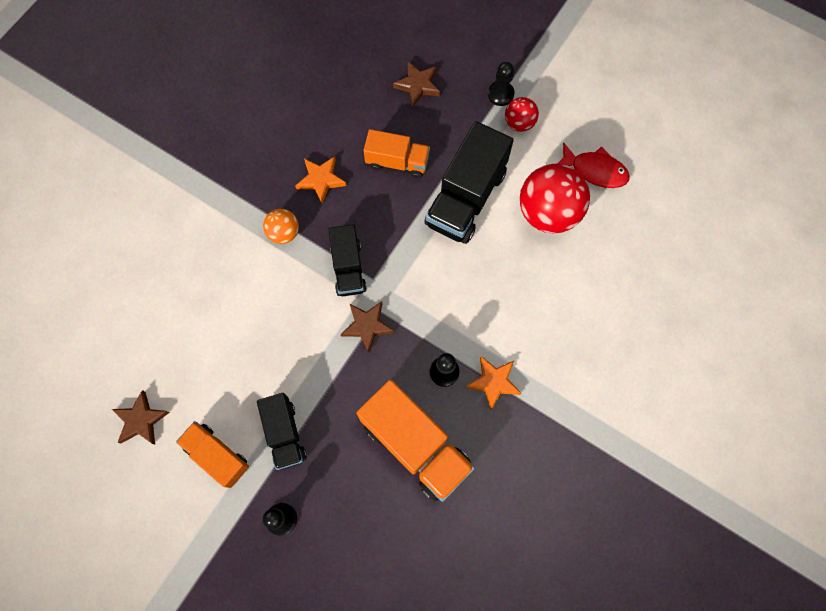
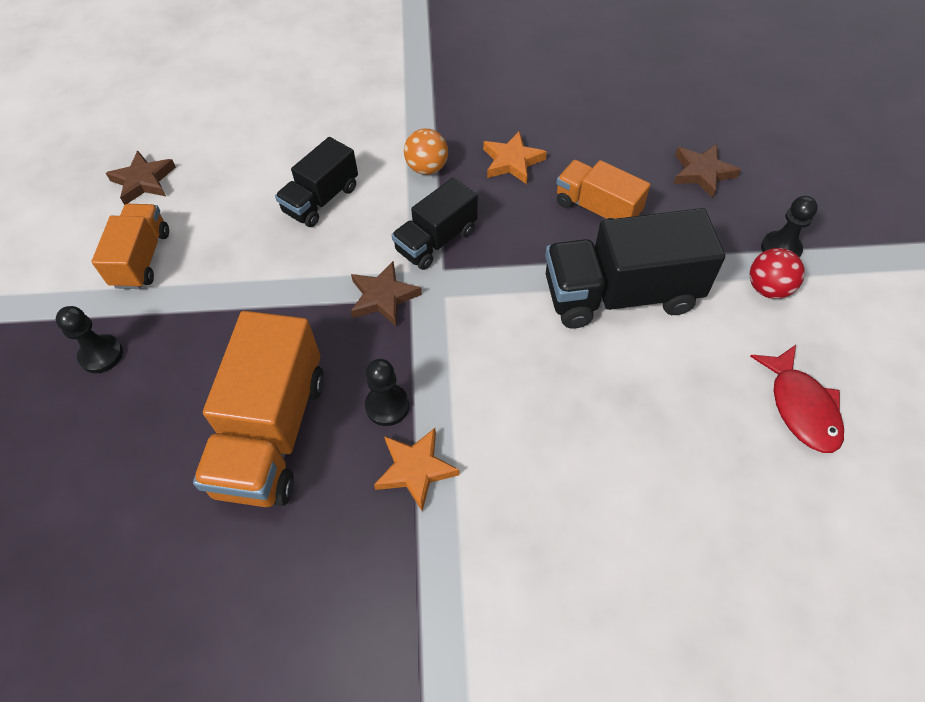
camera: 55 degrees right, 15 degrees down
(284, 434) = (203, 300): black truck -> black truck (321, 199)
(397, 162) = (597, 208): orange truck -> orange truck turned 150 degrees clockwise
(548, 212) = (690, 390): red ball -> none

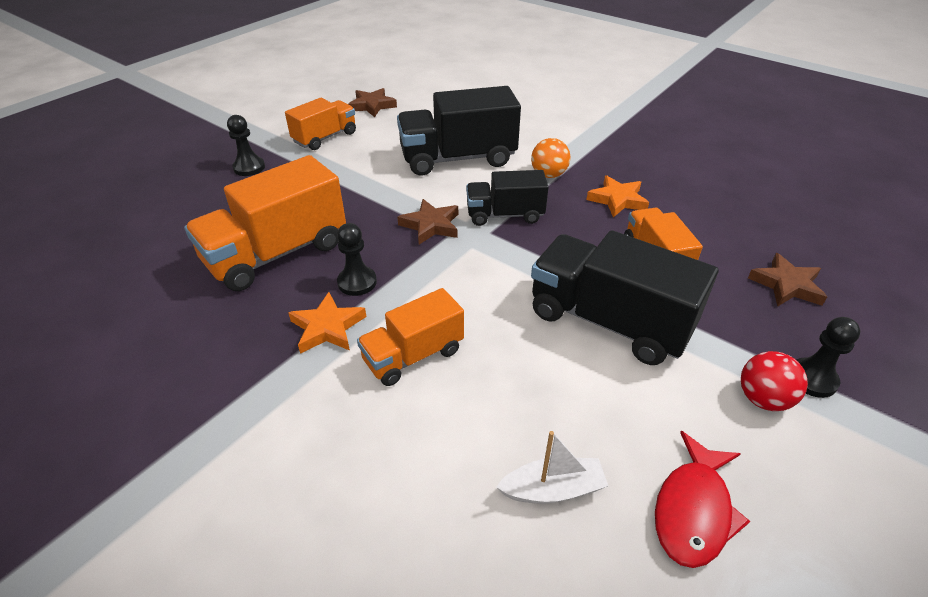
camera: 40 degrees right, 15 degrees down
(321, 199) = (458, 158): black truck -> black truck, size x1.67
(514, 438) = (413, 355): none -> orange truck
(715, 464) = (552, 489): none -> white boat

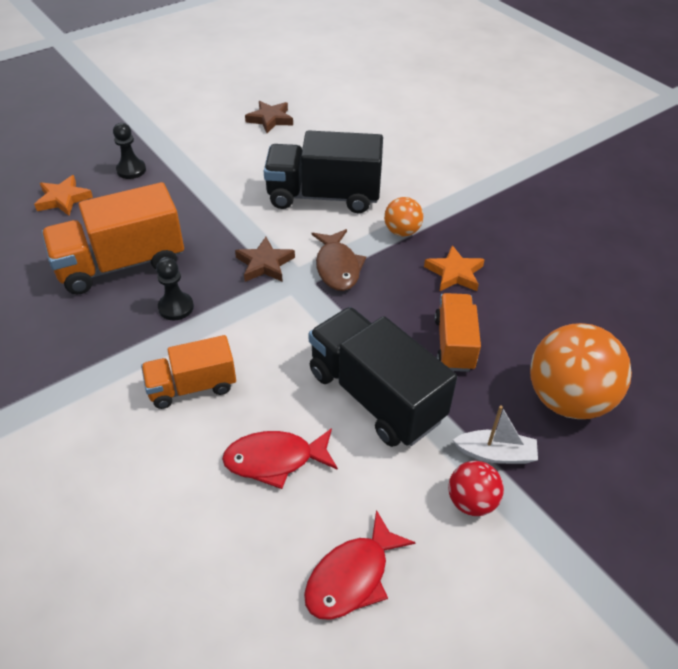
camera: 15 degrees right, 5 degrees up
(325, 137) = (211, 149): orange truck -> none
(327, 327) = (134, 344): orange star -> orange star (63, 199)
(505, 215) = (337, 267): black truck -> brown fish
(542, 408) = (275, 460): none -> red fish
(552, 489) = (248, 528): white boat -> white boat (495, 454)
(786, 285) = (567, 399): brown star -> orange ball
(812, 379) = (529, 495): black pawn -> none

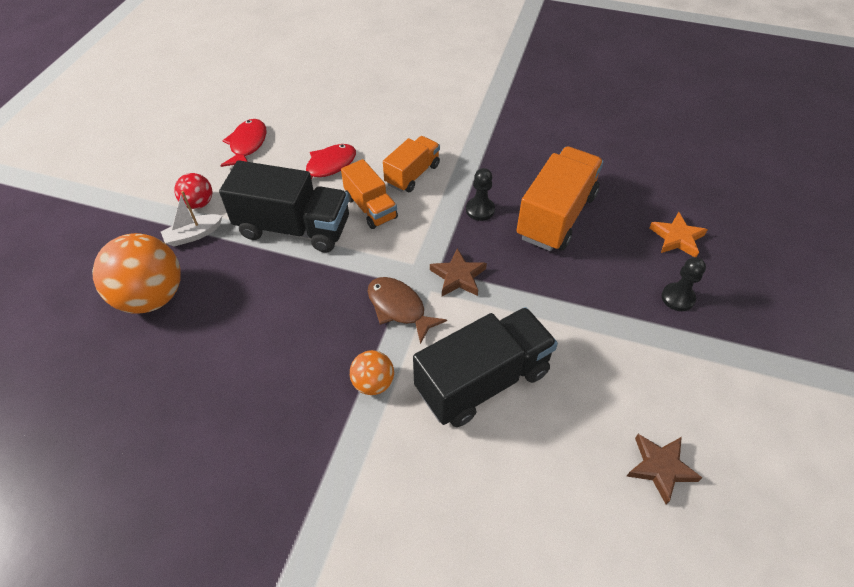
camera: 145 degrees right, 5 degrees up
(454, 273) = (294, 363): orange star -> none
(454, 344) = (258, 294): orange truck -> orange truck (370, 208)

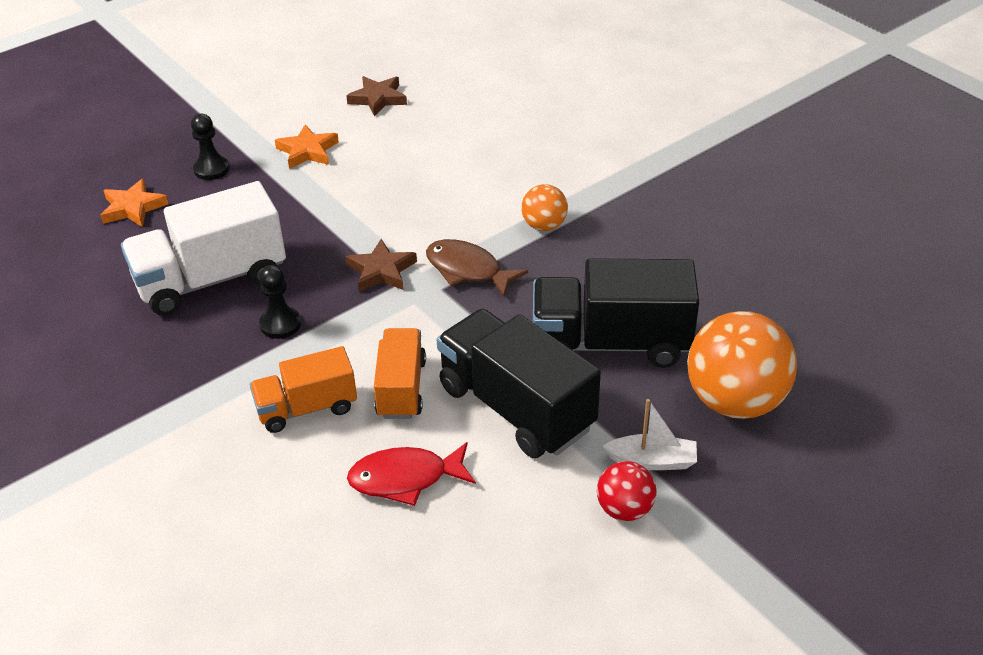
camera: 145 degrees left, 10 degrees down
(247, 145) = (495, 587): red fish -> none
(399, 308) = (468, 270): brown fish -> brown fish turned 135 degrees clockwise
(482, 381) = (448, 189): black truck -> black truck (610, 343)
(556, 216) = (211, 279): orange truck -> white truck
(636, 358) = (307, 151): none -> orange star

